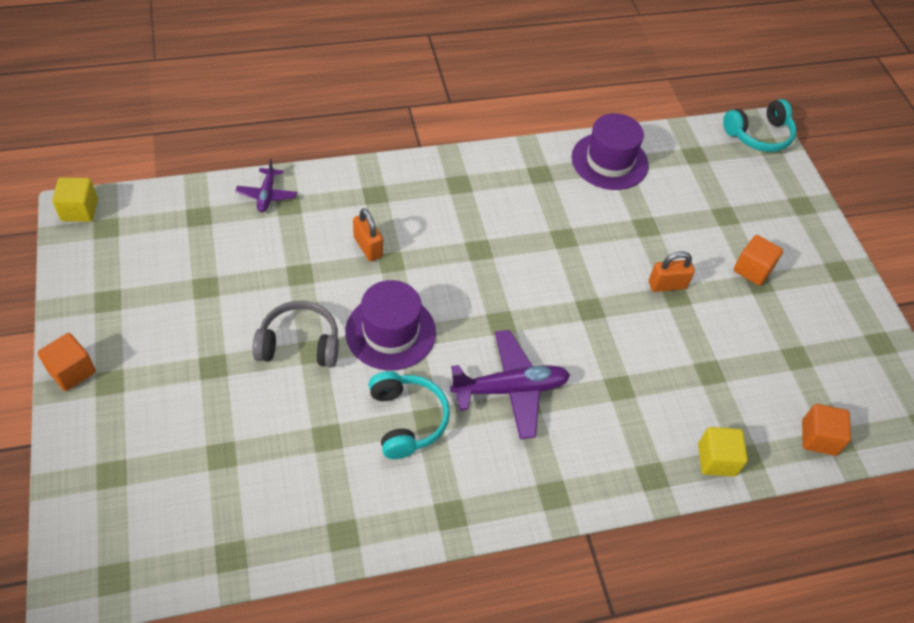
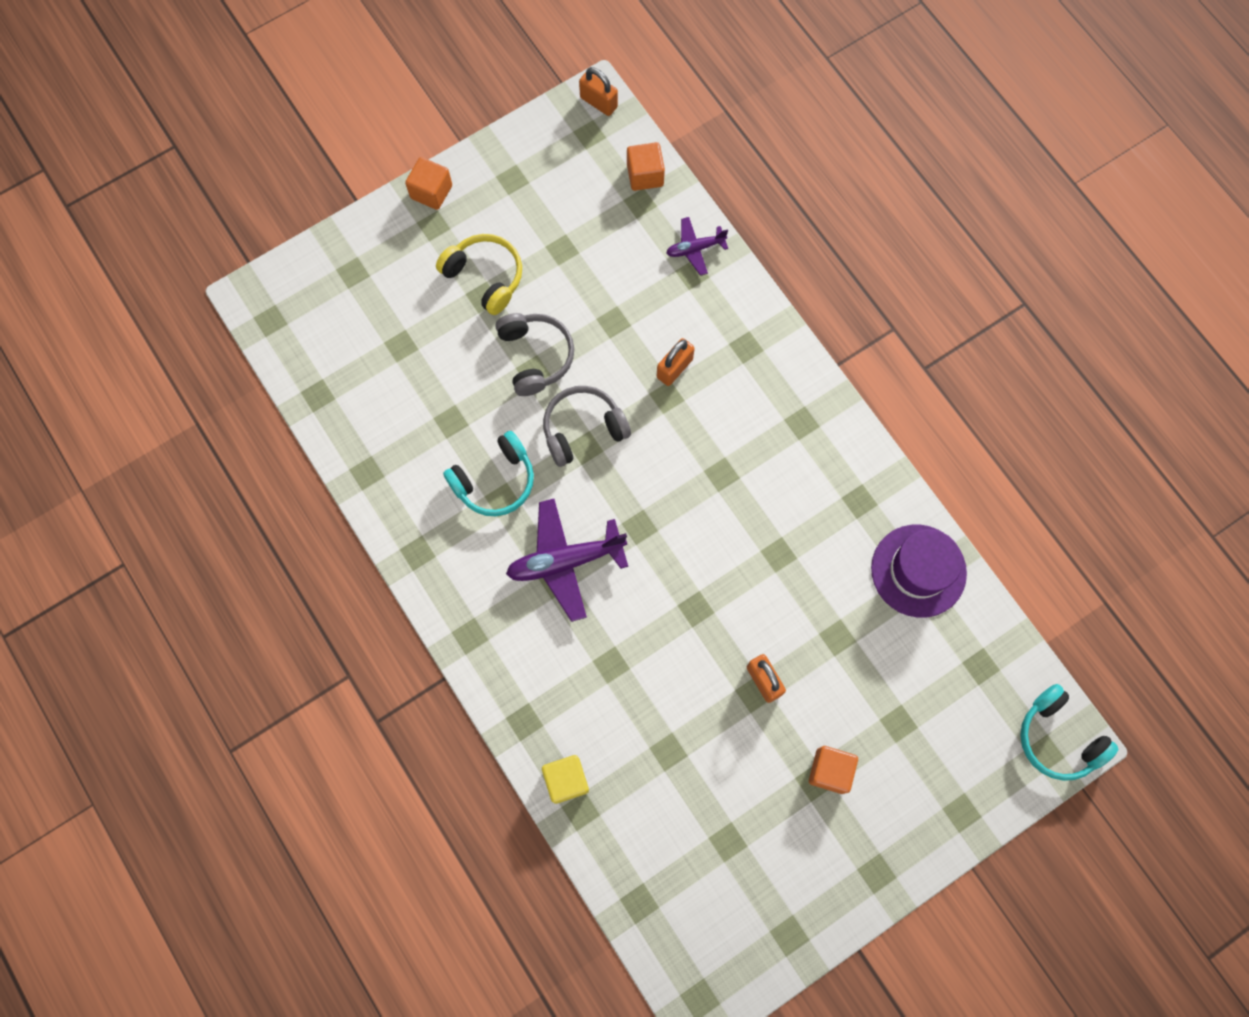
camera: 75 degrees right, 20 degrees up
(79, 210) = (598, 102): yellow cube -> orange padlock
(194, 357) = (485, 277): none -> yellow headphones
(390, 332) = (583, 429): purple hat -> grey headphones
(510, 389) = (565, 561): purple plane -> purple plane turned 105 degrees clockwise
(818, 438) = (634, 881): orange cube -> orange cube (645, 175)

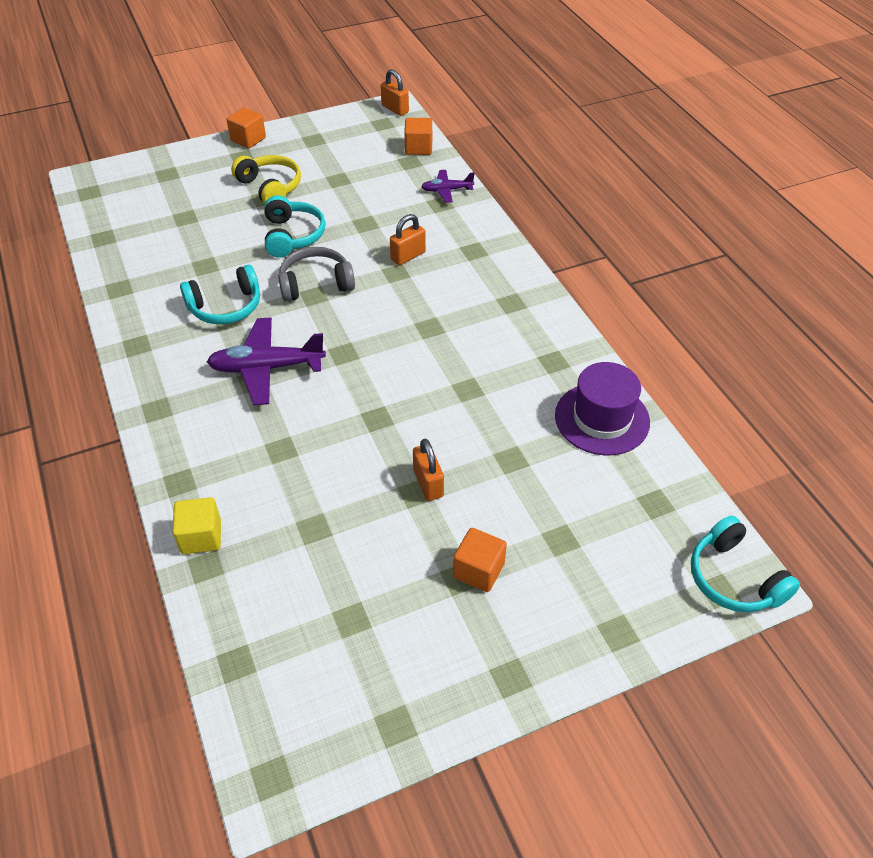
camera: 10 degrees right, 25 degrees down
(535, 356) = (292, 236): grey headphones -> turquoise headphones

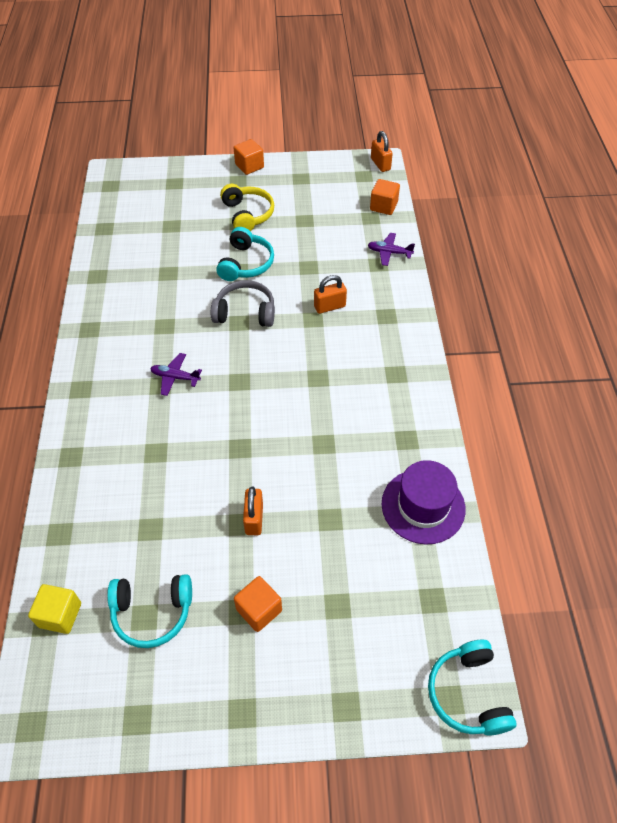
camera: 20 degrees right, 5 degrees up
(201, 537) = (66, 508): yellow cube -> yellow cube (60, 615)
(226, 306) = (168, 314): turquoise headphones -> turquoise headphones (152, 612)
(266, 368) = (175, 377): purple plane -> purple plane, size x0.55

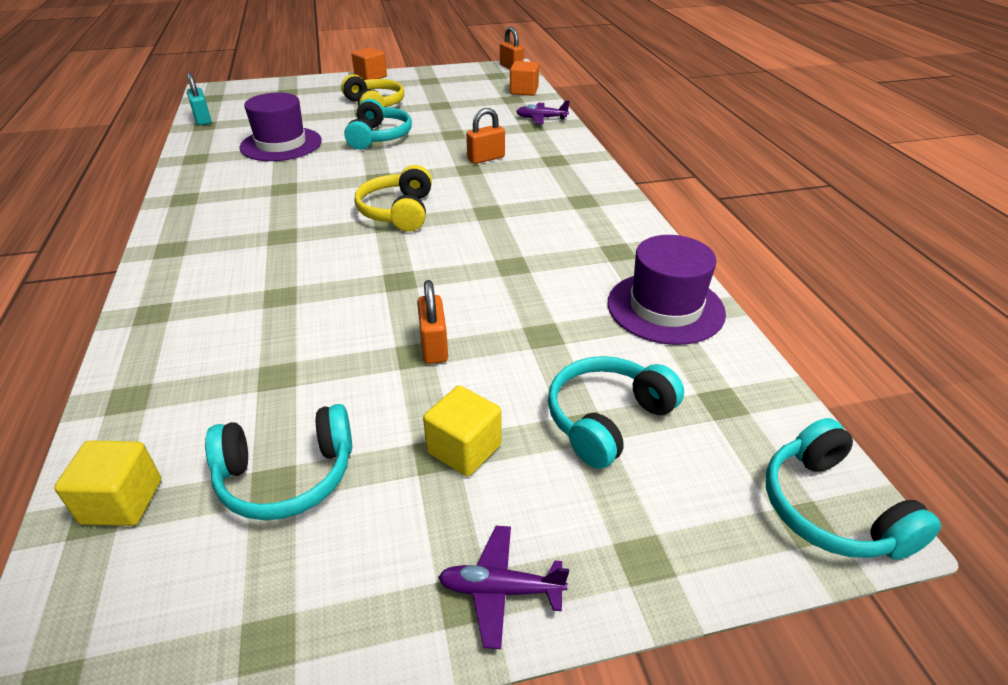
camera: 10 degrees left, 15 degrees down
(103, 220) = (203, 119): none -> turquoise padlock
(165, 265) = (281, 144): none -> purple hat
(175, 377) = (302, 227): purple plane -> purple plane (500, 590)
(245, 312) = (385, 170): grey headphones -> none
(249, 368) = (398, 212): none -> yellow headphones
(259, 610) = (464, 449): orange cube -> yellow cube
(353, 601) = (607, 419): none -> turquoise headphones

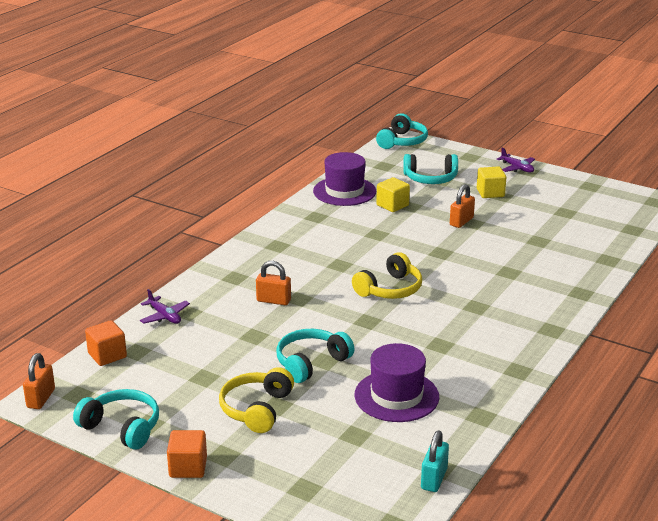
camera: 135 degrees left, 10 degrees down
(122, 501) = (621, 229): yellow cube -> yellow cube (392, 205)
(287, 476) = (559, 212): turquoise headphones -> turquoise headphones (122, 427)

